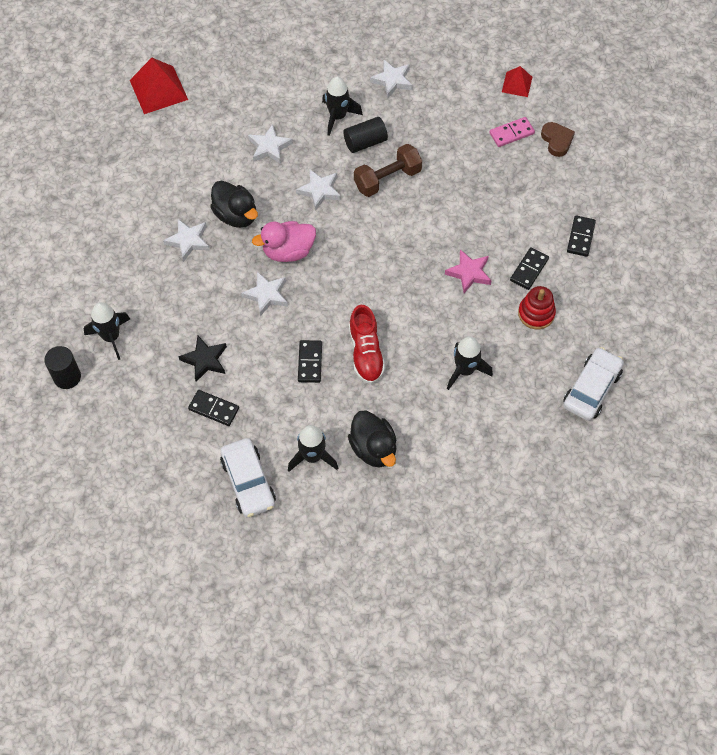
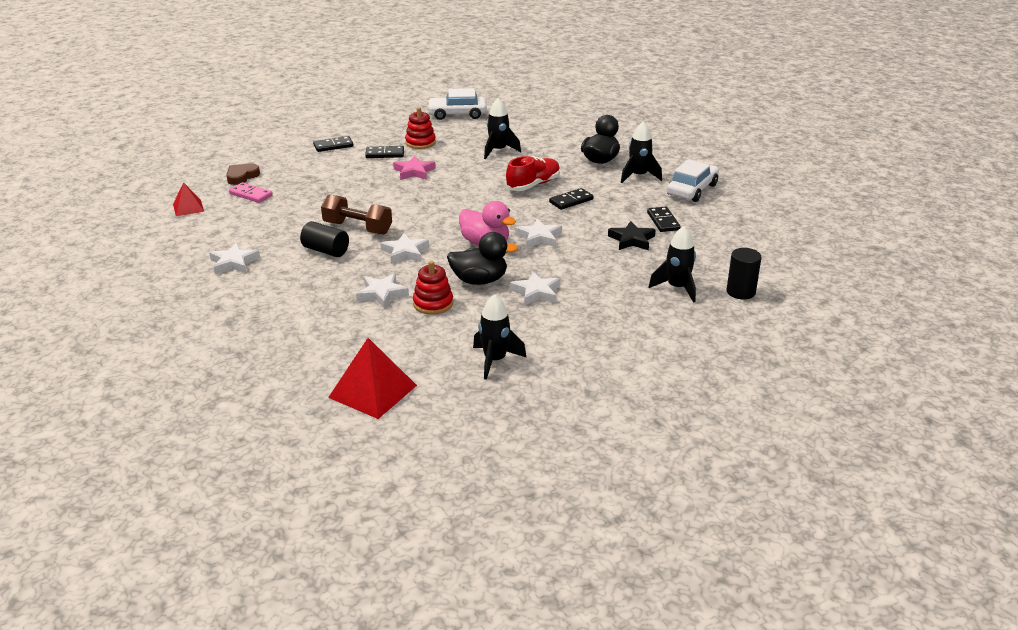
camera: 125 degrees left, 30 degrees down
(229, 170) = (433, 304): none -> red stacking toy
(236, 215) = (479, 280): black duck -> black duck turned 75 degrees clockwise
(338, 117) = (307, 273): black rocket -> black rocket (495, 360)

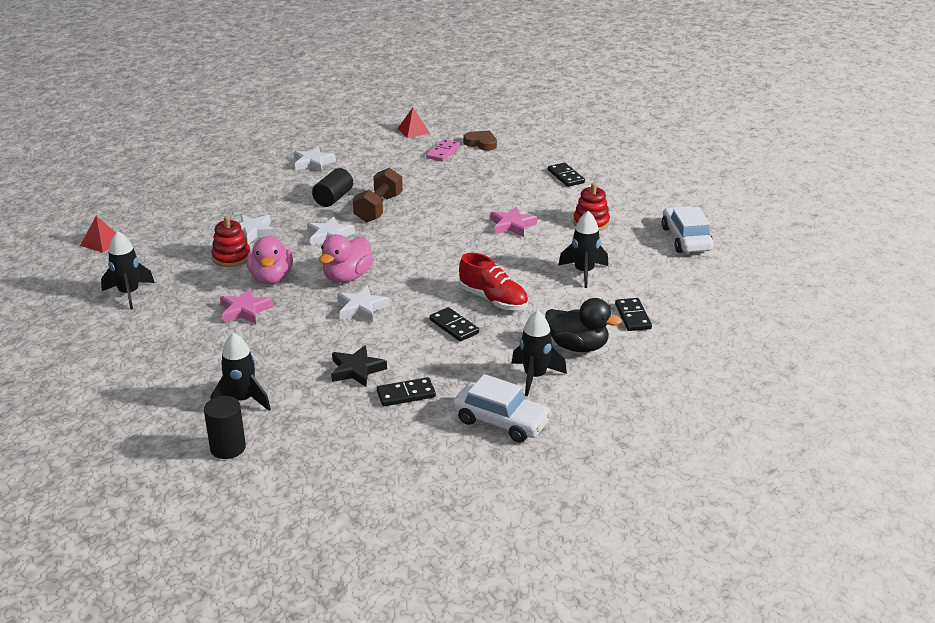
camera: 85 degrees right, 0 degrees up
(373, 391) = (101, 242): red pyramid -> red pyramid, size x0.57
(385, 154) = (553, 205): black domino -> black domino (633, 316)
(479, 280) = (271, 278): black duck -> pink duck
(536, 292) = (245, 310): white star -> pink star

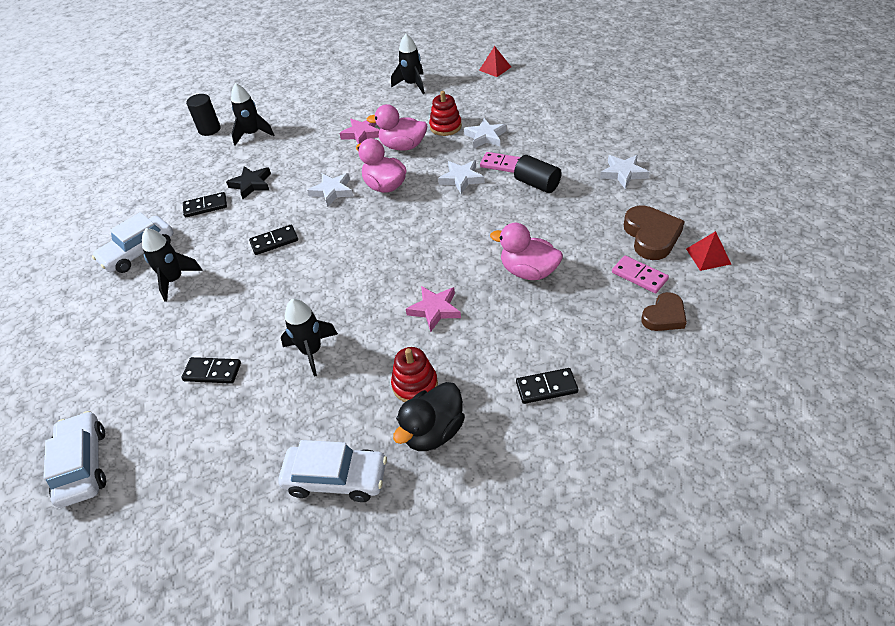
camera: 110 degrees right, 15 degrees up
(303, 218) = (502, 164): none -> pink domino
(378, 208) = (507, 212): brown dumbbell -> none
(395, 149) = (651, 236): none -> brown heart
(406, 394) = (205, 206): black domino -> black domino turned 75 degrees clockwise
(453, 192) = (528, 271): none -> pink duck
(493, 300) = (300, 272): red shoe -> none
(577, 346) = (195, 317): black duck -> black duck (433, 432)
(760, 354) = (83, 465): none -> white car

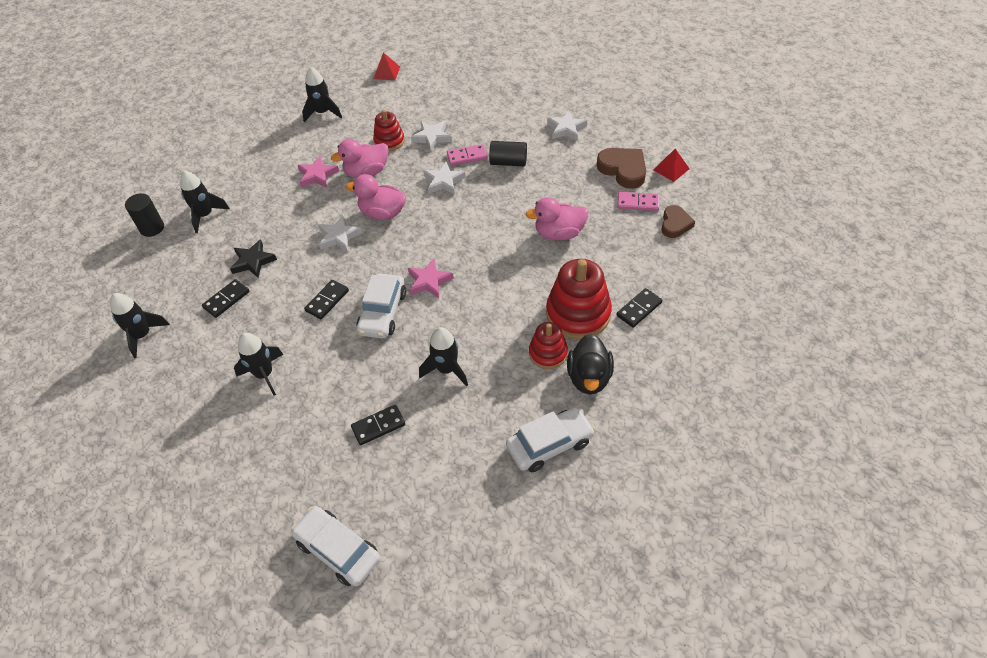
camera: 35 degrees left, 5 degrees up
(128, 208) = (142, 335): none -> black rocket
(138, 252) = (200, 368): white car -> white car (383, 312)
(435, 310) = (514, 293): pink star -> pink star (429, 281)
(478, 360) = (578, 314): none -> red stacking toy

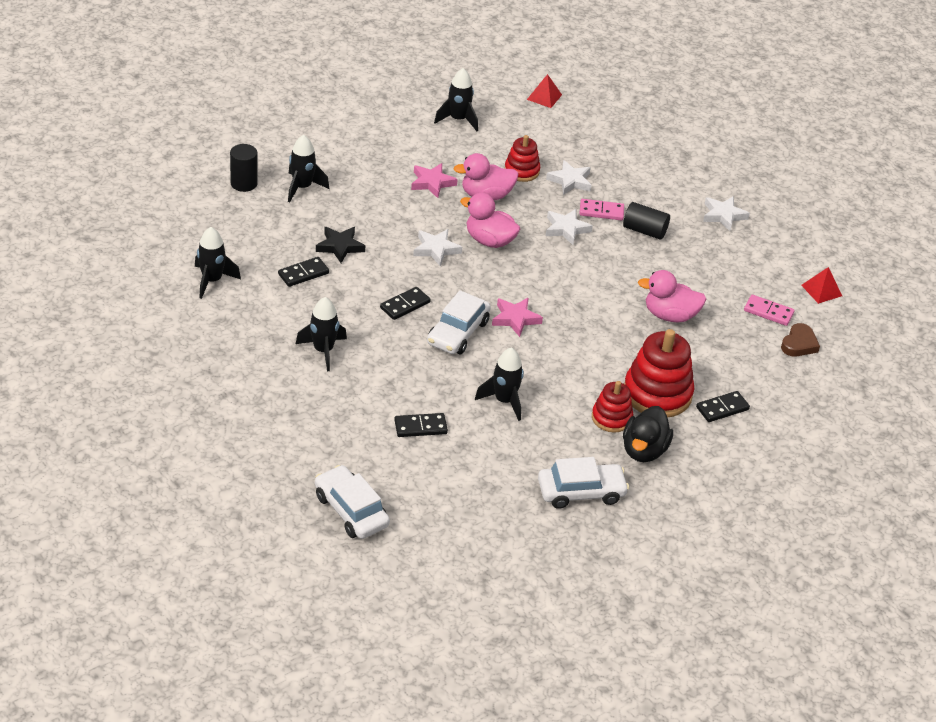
camera: 10 degrees right, 10 degrees down
(623, 170) = (768, 275): brown heart -> none

